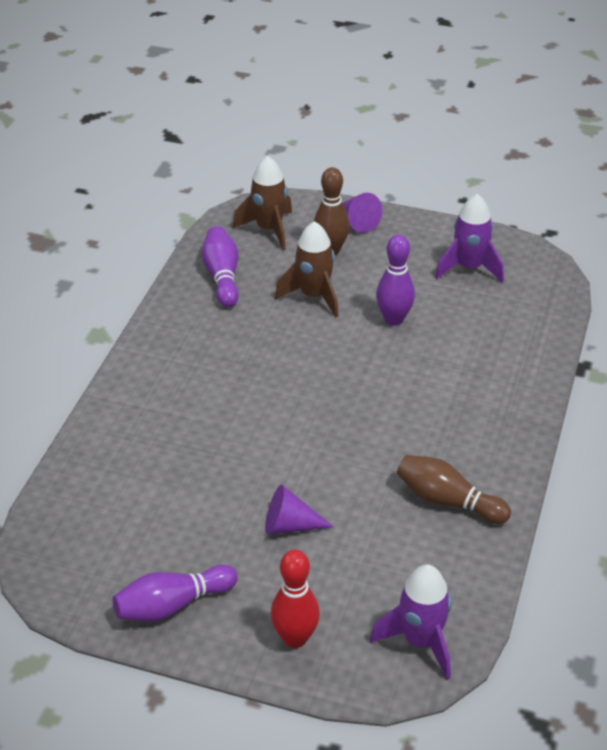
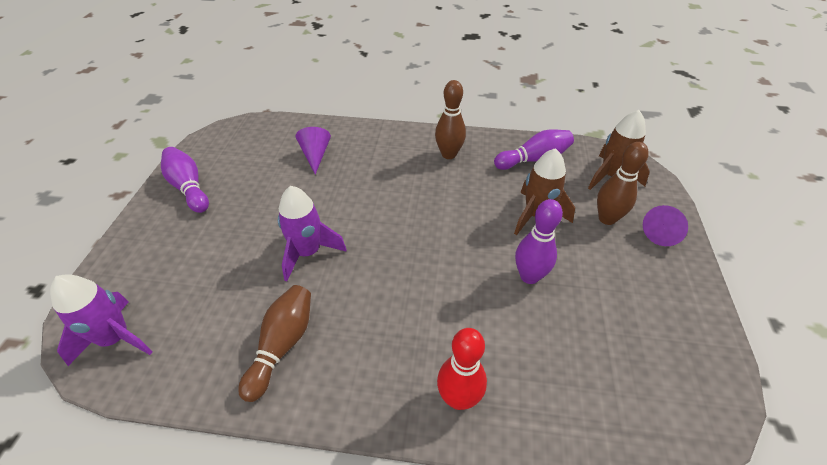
camera: 80 degrees right, 5 degrees up
(188, 343) = (448, 154): none -> brown bowling pin
(289, 525) = (257, 236): purple cone -> purple cone (315, 155)
(295, 638) = (142, 254): red bowling pin -> red bowling pin (458, 398)
(469, 268) = (647, 336): purple rocket -> purple rocket (308, 252)

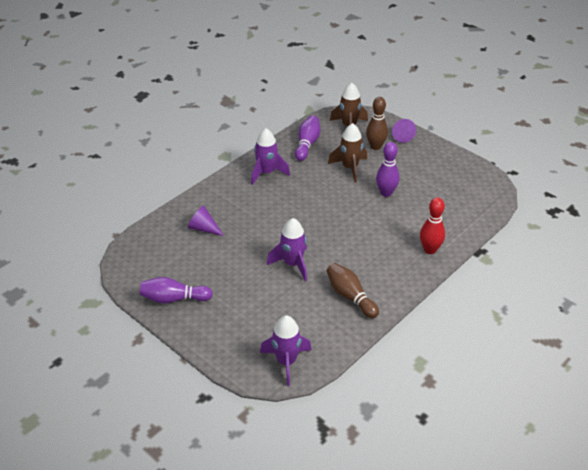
camera: 55 degrees left, 5 degrees down
(448, 154) = (267, 173): brown bowling pin -> purple rocket

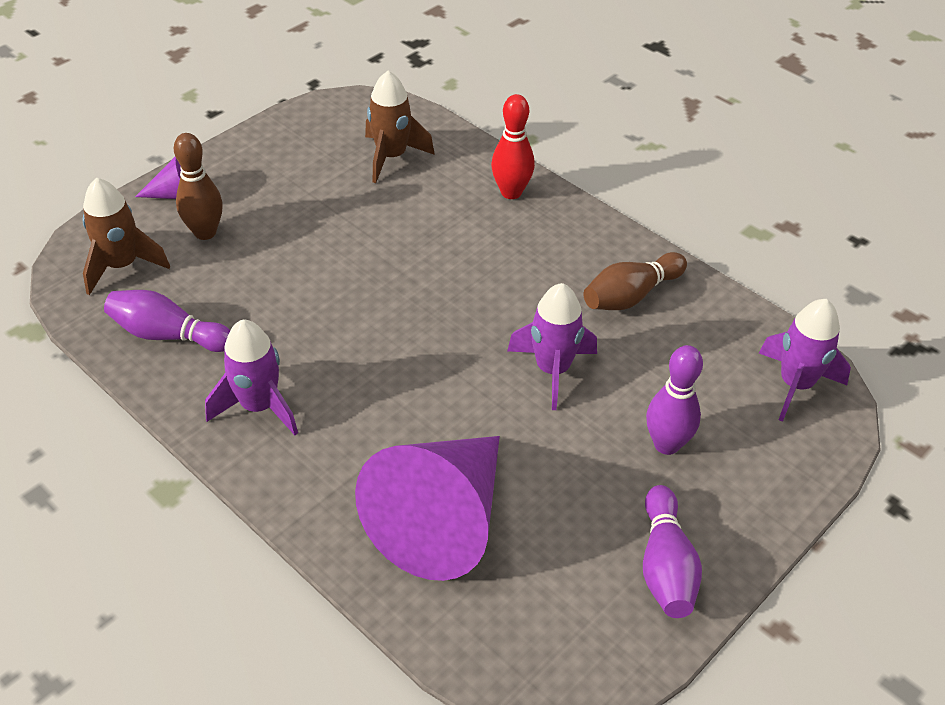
camera: 90 degrees left, 5 degrees up
(203, 228) = (442, 520): purple cone -> purple cone, size x2.24
(350, 168) = (268, 273): brown rocket -> brown rocket (391, 157)
(386, 193) = (354, 230): purple bowling pin -> purple bowling pin (666, 444)

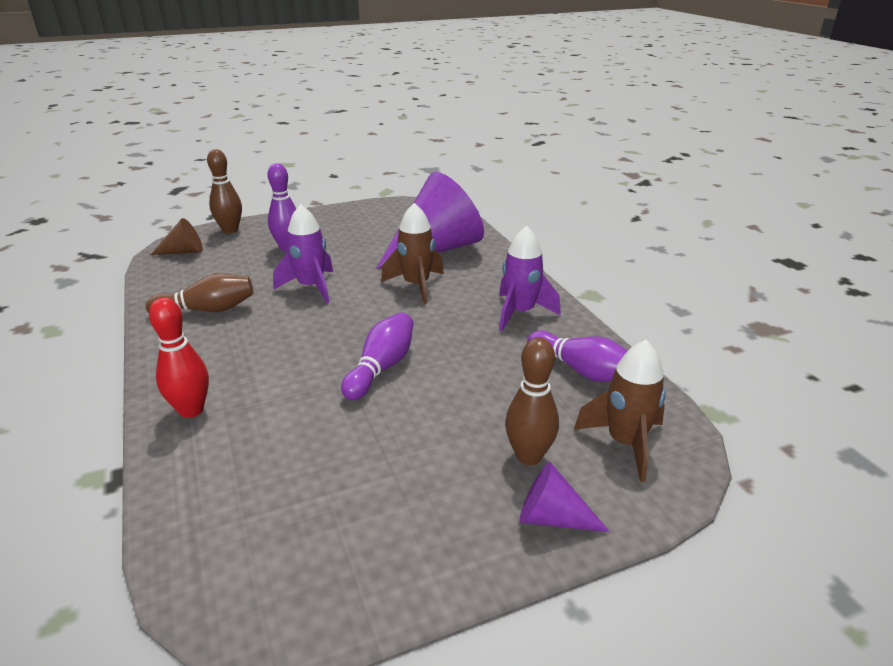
camera: 155 degrees left, 15 degrees down
(391, 157) = (266, 492): brown rocket -> brown rocket (416, 285)
(665, 565) = (342, 218): purple bowling pin -> purple bowling pin (381, 368)
(795, 385) = (184, 252): purple rocket -> brown cone
(802, 460) = (230, 230): none -> brown bowling pin

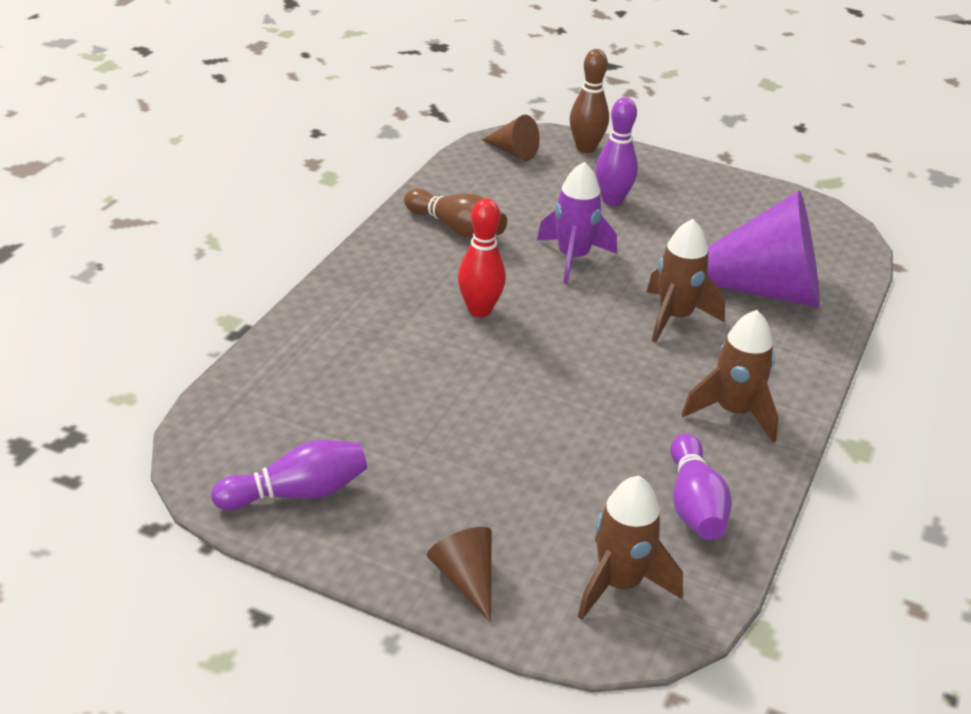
camera: 45 degrees right, 5 degrees up
(191, 410) = (338, 312): red bowling pin -> red bowling pin (479, 310)
(381, 368) = (520, 375): purple bowling pin -> purple bowling pin (297, 493)
(520, 313) = (734, 412): purple rocket -> brown rocket
(529, 456) = (522, 529): brown bowling pin -> none
(552, 518) = (466, 579): purple cone -> brown cone

